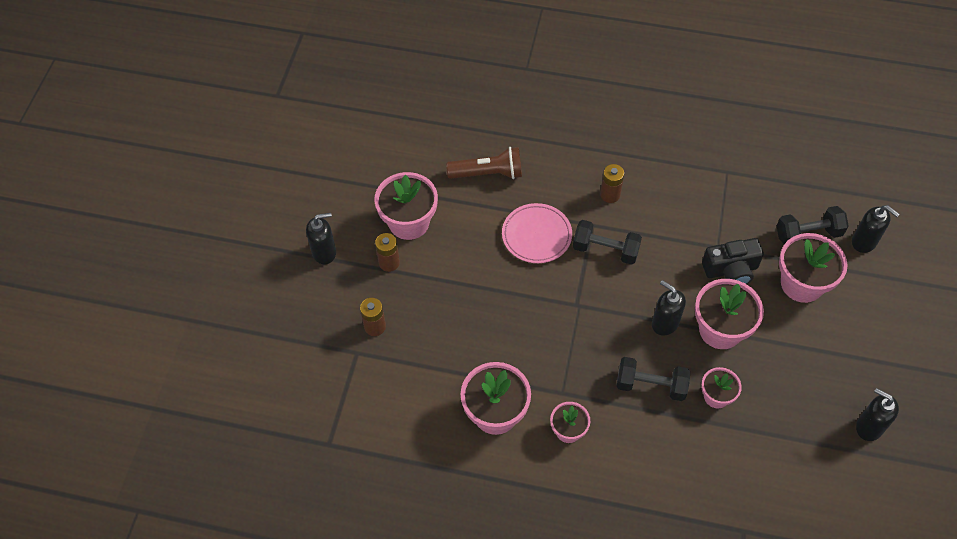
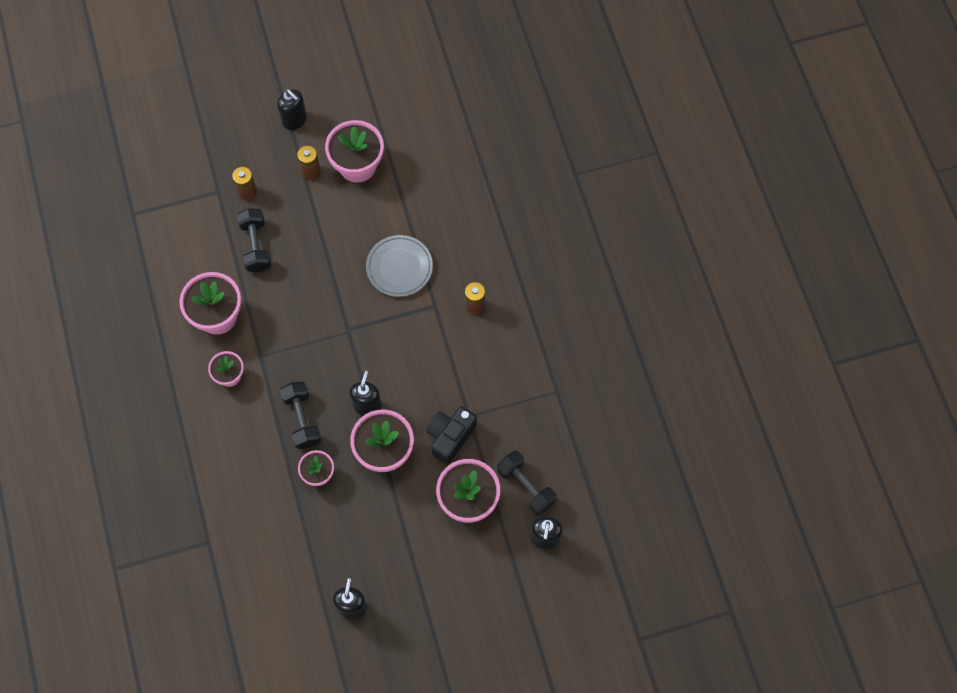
camera: 60 degrees right, 10 degrees up
(488, 173) = (441, 200): brown flashlight -> none
(536, 235) = (399, 267): pink plate -> grey plate
(605, 250) = (415, 327): black dumbbell -> black dumbbell (256, 246)
(731, 270) = (450, 437): black camera -> black camera turned 75 degrees clockwise

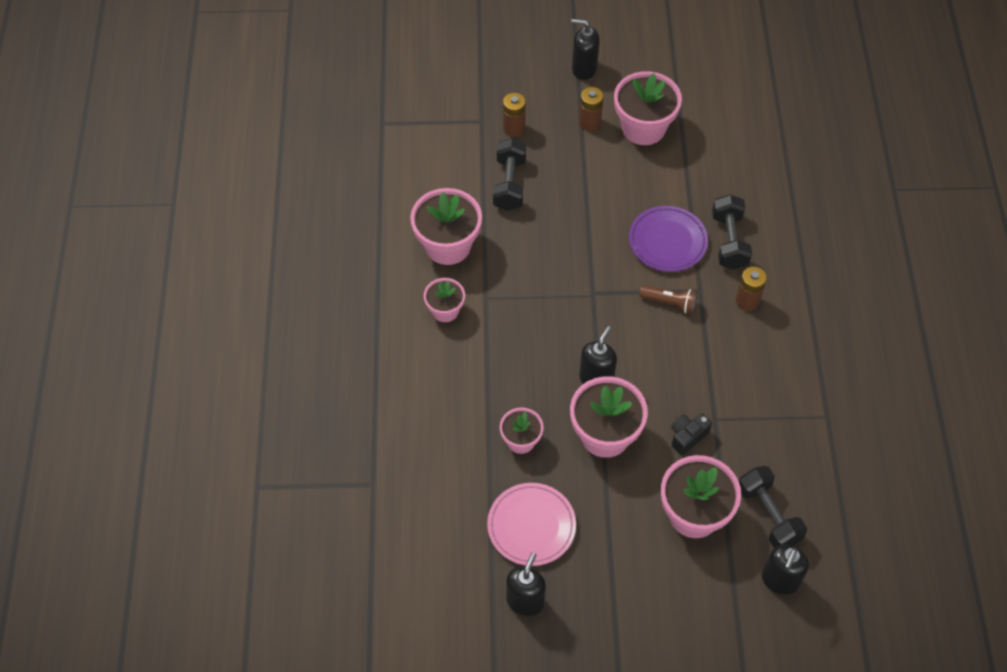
camera: 15 degrees right, 10 degrees down
(294, 120) = (584, 69): black soap dispenser -> black soap dispenser turned 135 degrees clockwise
(302, 419) = (516, 376): black dumbbell -> black dumbbell (729, 241)
(343, 544) = (531, 526): none -> pink plate
(399, 267) = (667, 241): grey plate -> purple plate
(412, 323) = (669, 303): none -> brown flashlight
(450, 437) = (687, 436): black camera -> black camera, size x0.63

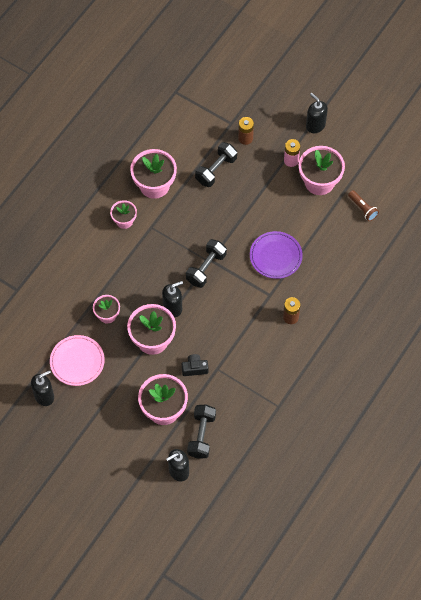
camera: 35 degrees right, 5 degrees up
(589, 122) = (291, 160): brown battery -> pink battery
(669, 303) = (247, 291): brown flashlight -> brown flashlight (363, 209)
(729, 241) = (310, 277): black dumbbell -> black dumbbell (206, 268)

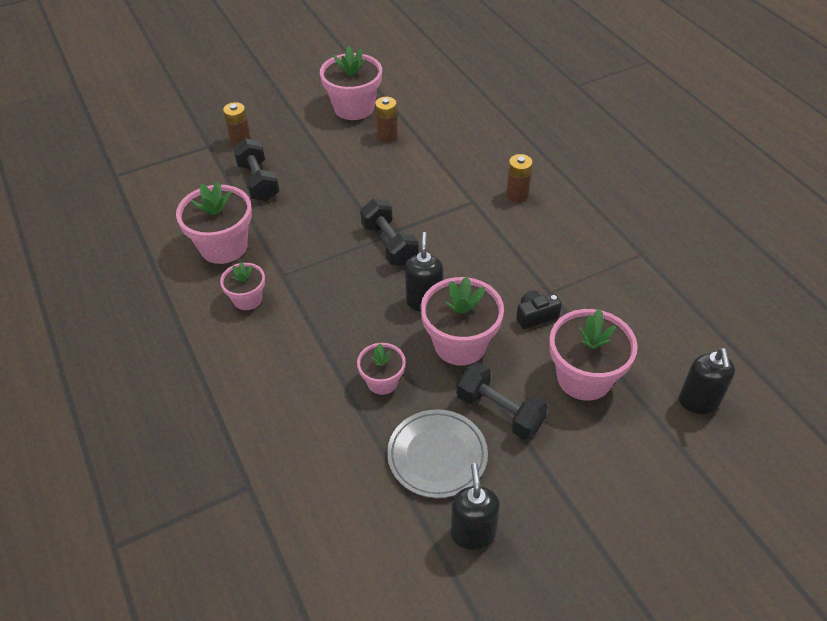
camera: 60 degrees left, 15 degrees down
(77, 361) = (437, 456): pink plate -> grey plate
(194, 368) = (535, 316): black camera -> black camera turned 45 degrees clockwise
(201, 435) = (649, 350): black dumbbell -> black dumbbell (499, 411)
(275, 256) = (422, 176): purple plate -> none
(291, 160) = (306, 118): pink battery -> none
(302, 216) = (387, 136): none -> brown battery
(315, 125) = (280, 85): black soap dispenser -> none
(363, 209) = (416, 90): brown flashlight -> none

